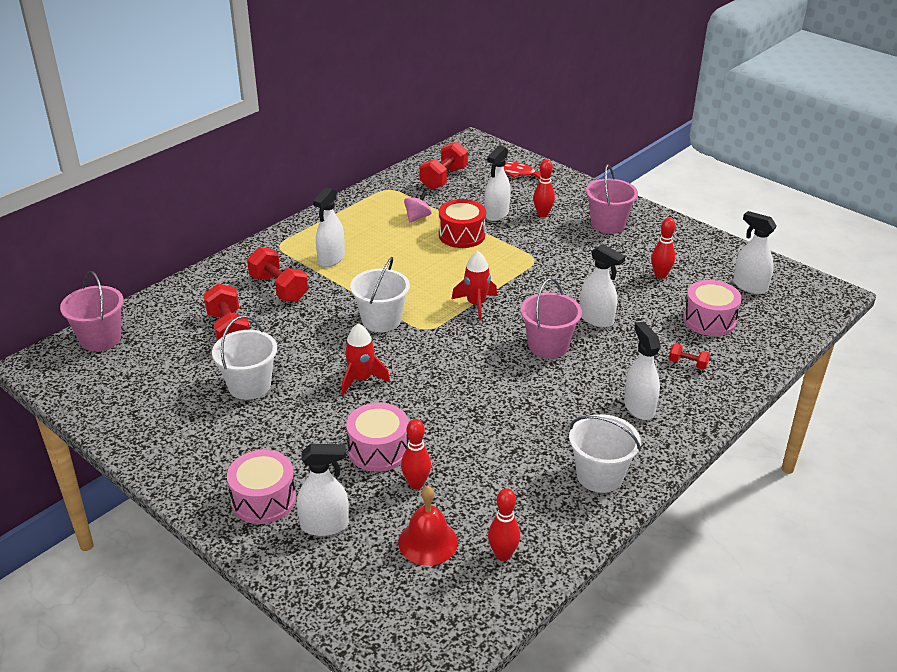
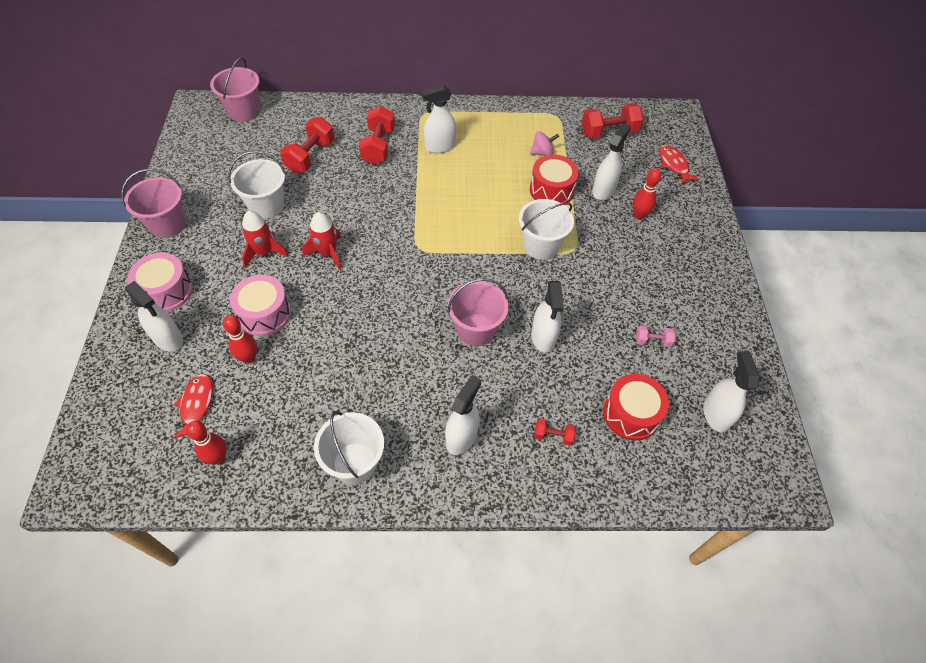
camera: 45 degrees right, 20 degrees up
(381, 320) = (401, 219): white bucket -> white bucket (541, 245)
(428, 542) = (196, 405): red bell -> red fish
(476, 304) = (478, 255): red rocket -> red rocket (264, 252)
(496, 214) = (603, 190): white spray bottle -> white spray bottle turned 135 degrees clockwise
(608, 224) = (679, 262): pink bucket -> pink bucket (167, 224)
(660, 275) = (652, 341): red bowling pin -> pink dumbbell
(688, 364) = (553, 436): red dumbbell -> red dumbbell turned 60 degrees counterclockwise
(709, 320) = (631, 414): pink drum -> red drum

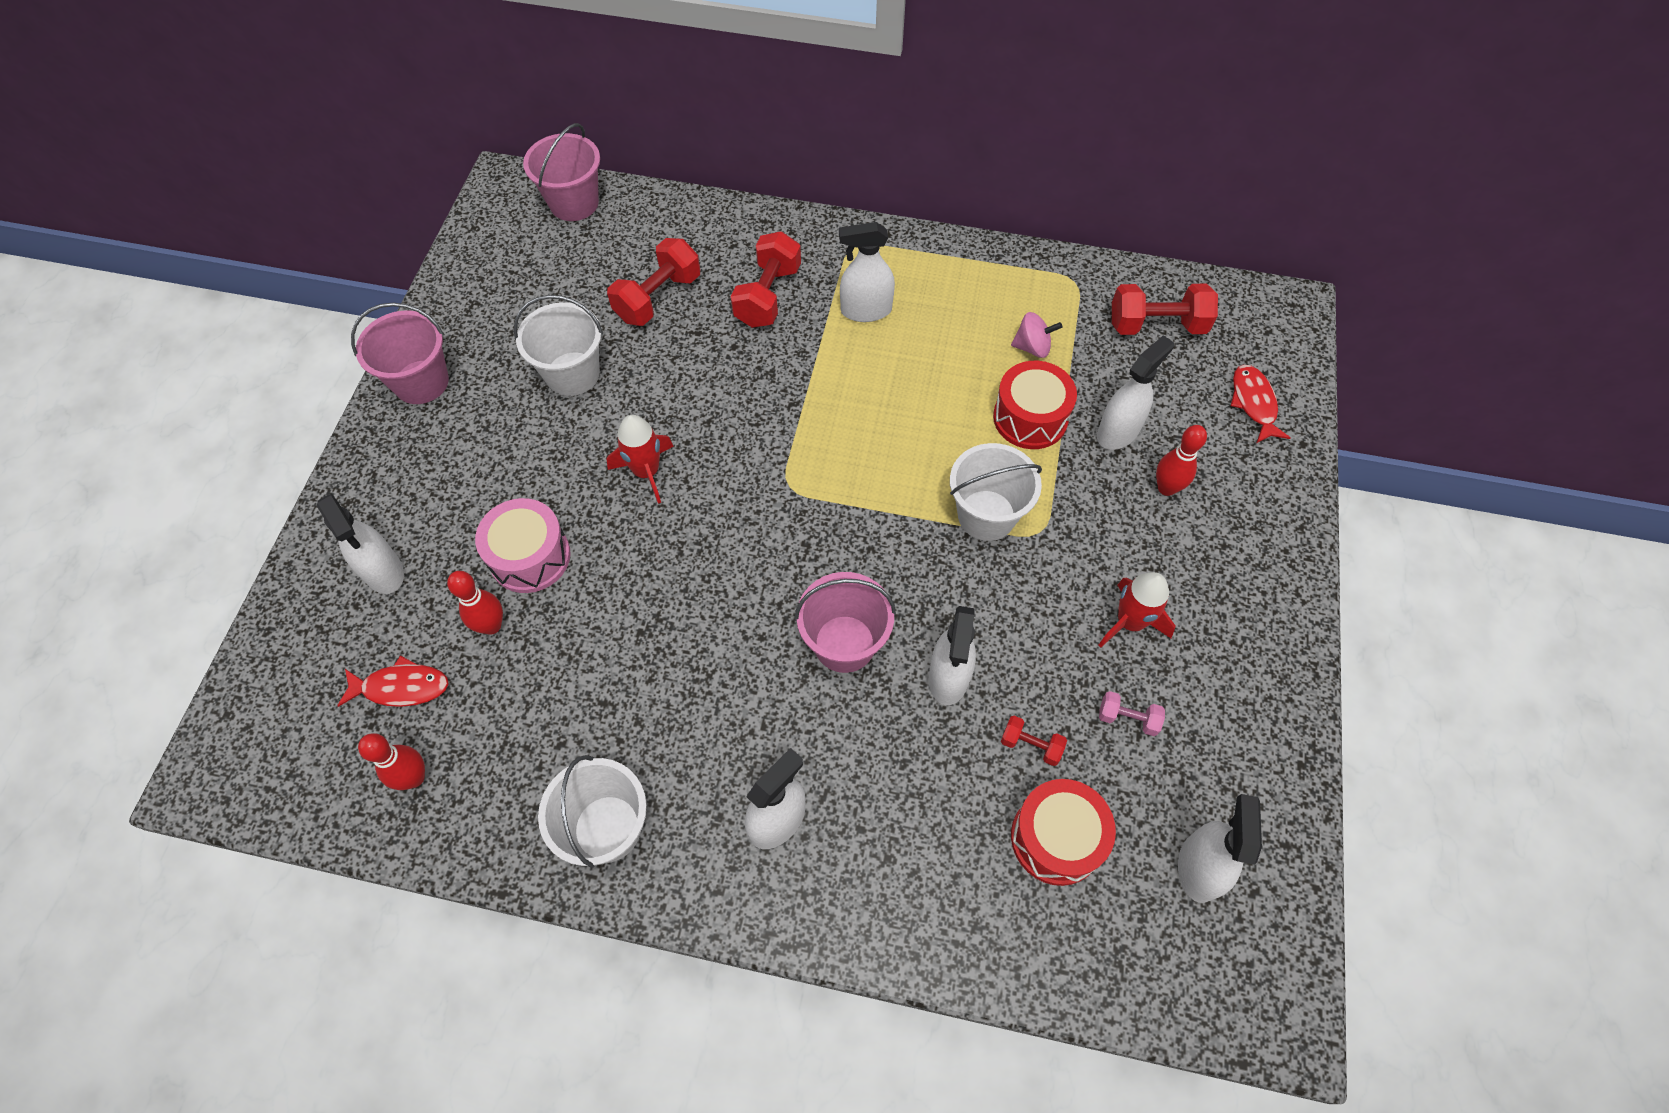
camera: 15 degrees right, 5 degrees up
(166, 291) = (397, 494): pink drum -> none
(196, 405) = (401, 687): red fish -> red fish turned 75 degrees clockwise
(264, 252) = (551, 453): red rocket -> red rocket (1130, 622)
(553, 436) = (921, 849): red dumbbell -> red dumbbell (1031, 745)

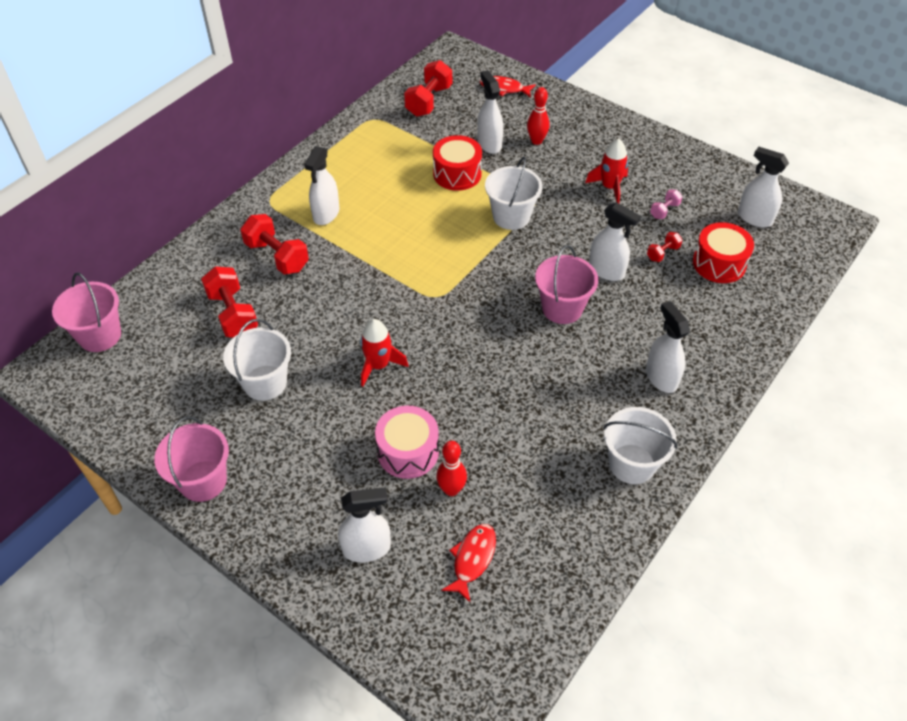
camera: 65 degrees left, 10 degrees down
(414, 777) = (548, 567): red bowling pin -> none
(1032, 347) = (408, 154): pink spinning top -> none

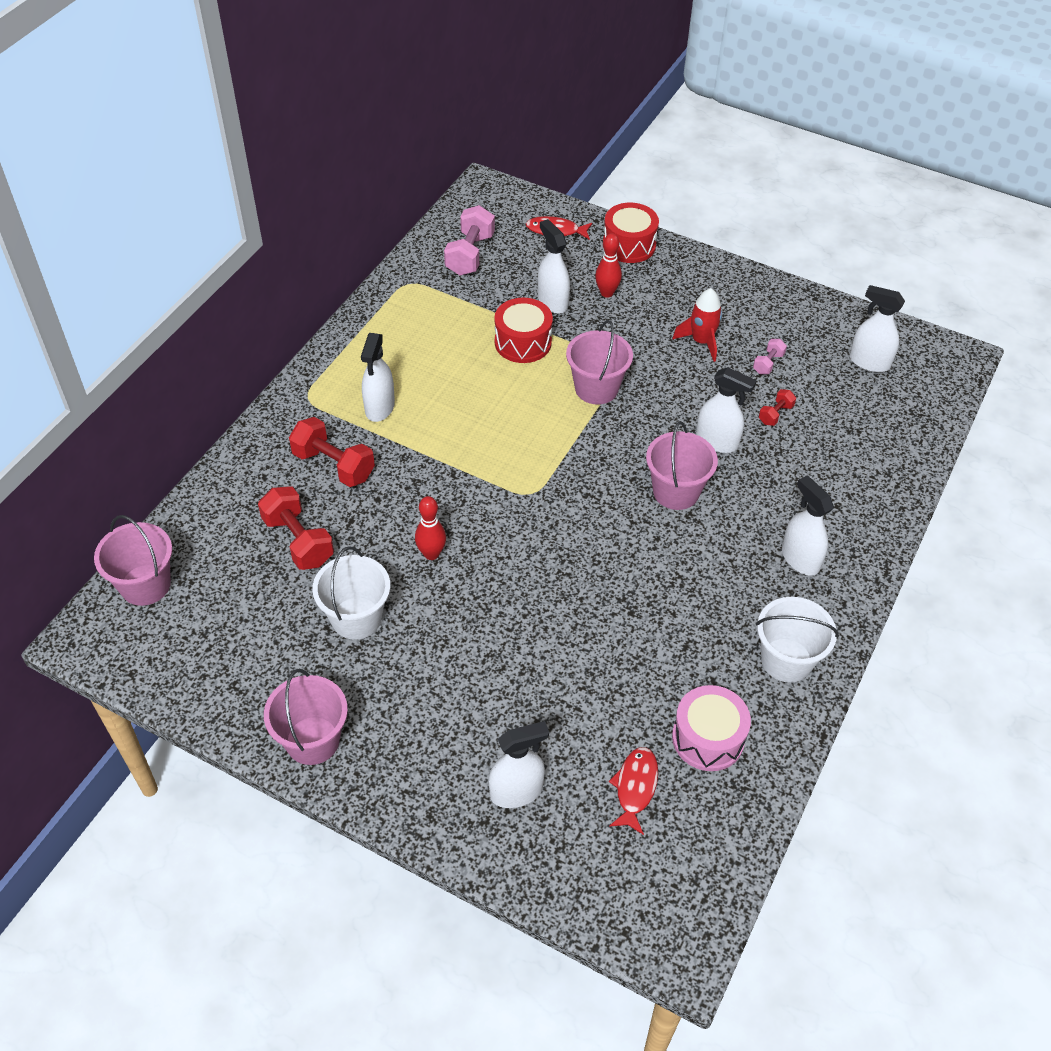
camera: 10 degrees left, 0 degrees up
(378, 365) = (482, 582): red rocket -> none
(408, 451) = (538, 677): pink drum -> pink drum (708, 738)
(429, 101) = (470, 254): red dumbbell -> pink dumbbell
(451, 489) = (596, 714): red bowling pin -> red bowling pin (431, 554)
(511, 216) = (596, 388): white bucket -> pink bucket
(719, 263) = (839, 420): red drum -> red drum (629, 245)

